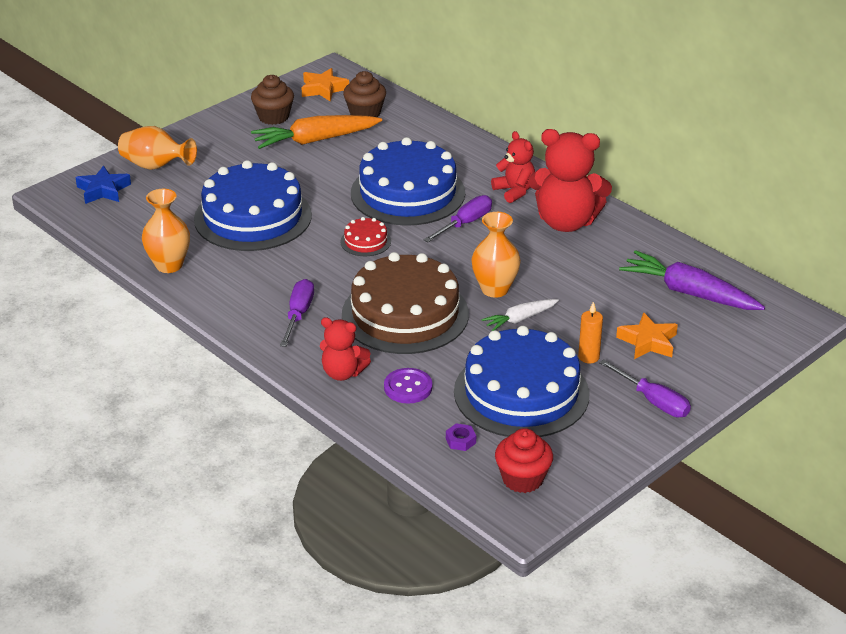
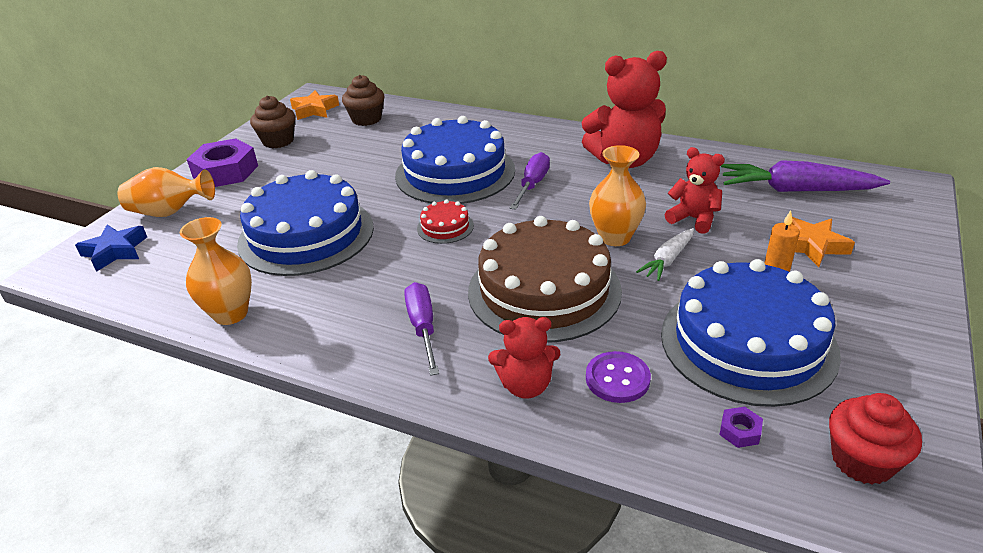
camera: 20 degrees left, 0 degrees up
(215, 138) = (225, 171): none -> purple nut
(315, 140) = (332, 150): orange carrot -> none
(514, 191) = (554, 147): red teddy bear -> red teddy bear (693, 219)
(653, 401) = (888, 306): purple screwdriver -> none

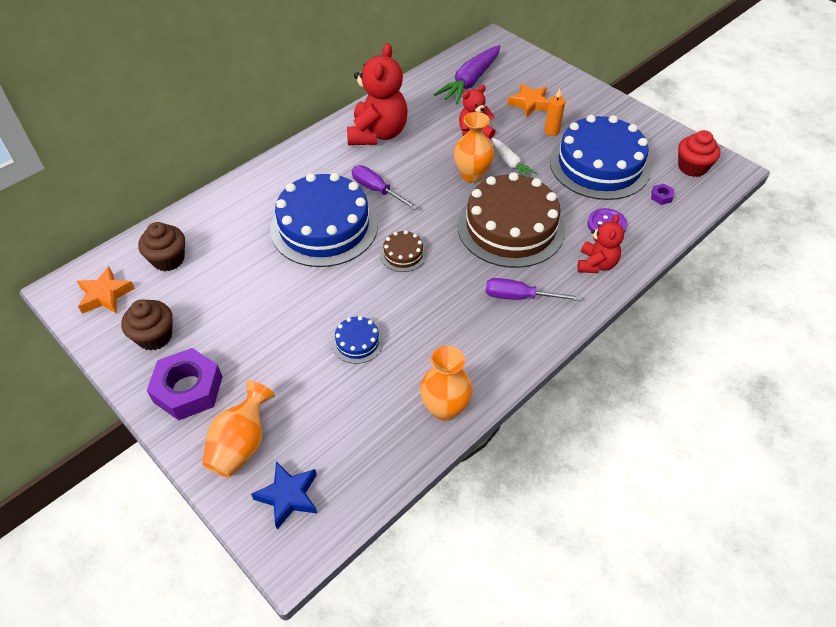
camera: 70 degrees left, 15 degrees up
(306, 235) = (357, 342): blue cake -> blue cake, size x0.42
(445, 227) = (403, 254): red cake -> brown cake

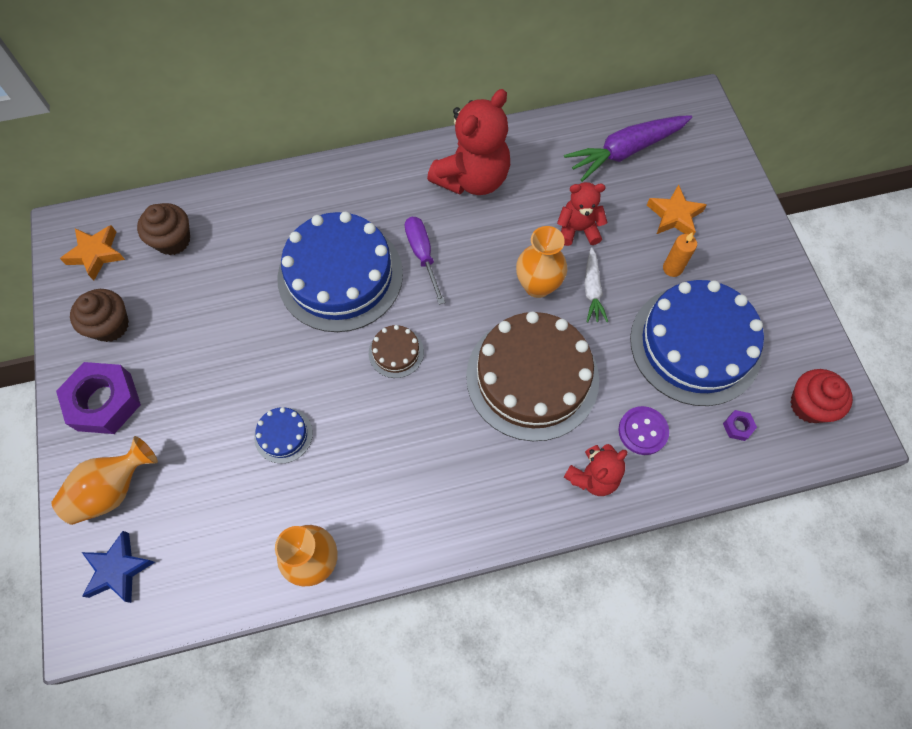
camera: 30 degrees right, 15 degrees up
(519, 297) = (479, 472): purple screwdriver -> none

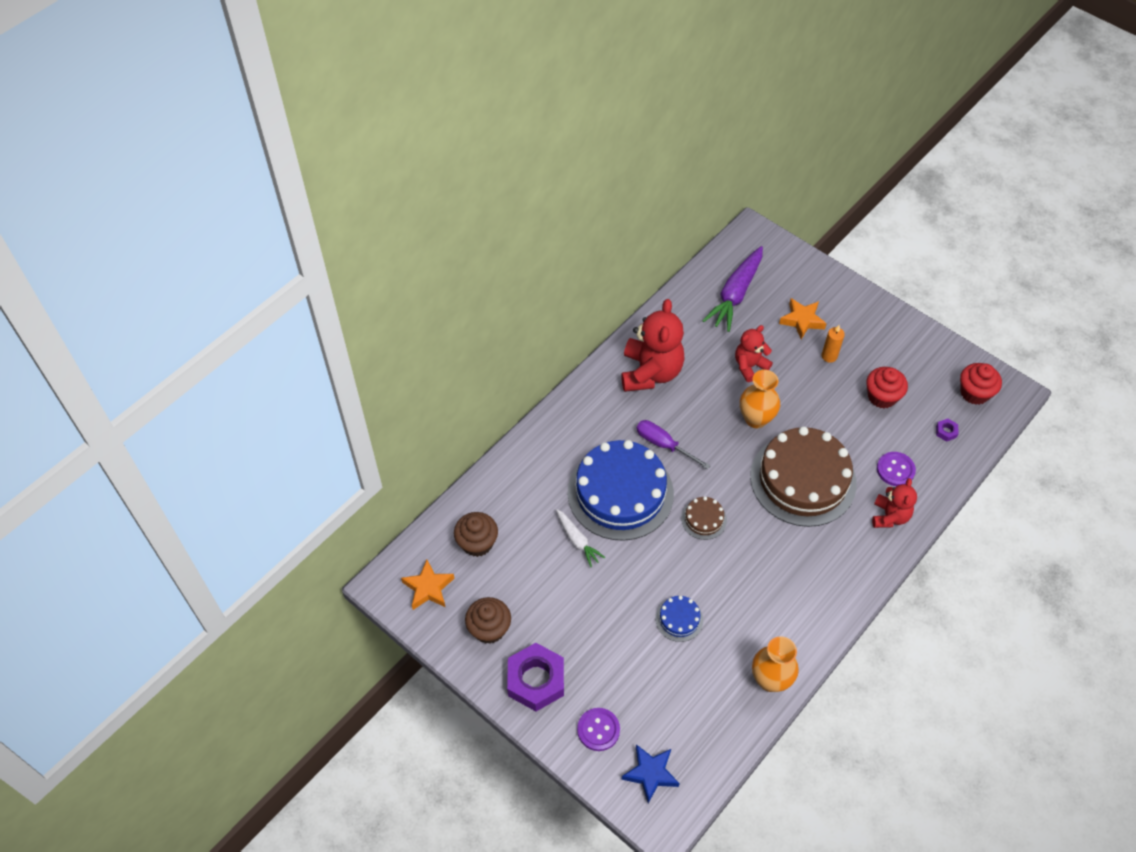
camera: 35 degrees left, 10 degrees down
(113, 490) = (598, 730): orange vase -> purple button
(592, 290) = (792, 400): white carrot -> white carrot (577, 540)
(695, 344) = (882, 396): blue cake -> red cupcake

